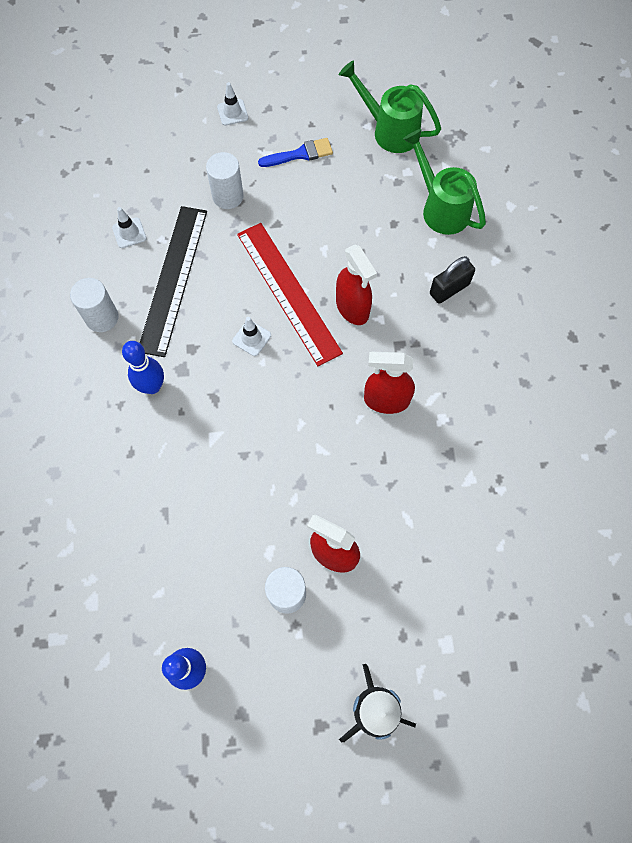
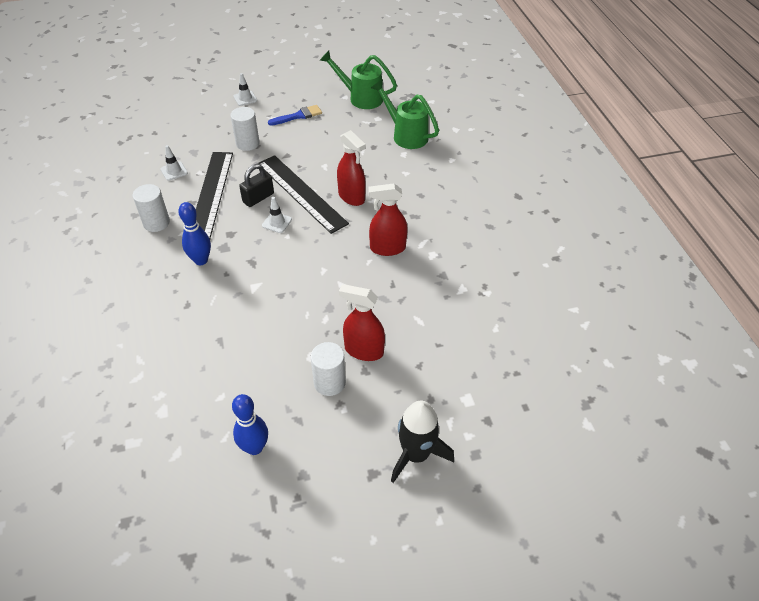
camera: 10 degrees left, 20 degrees down
(288, 292) = (301, 193): red ruler -> black ruler
(449, 289) = (421, 178): black padlock -> black padlock (258, 198)

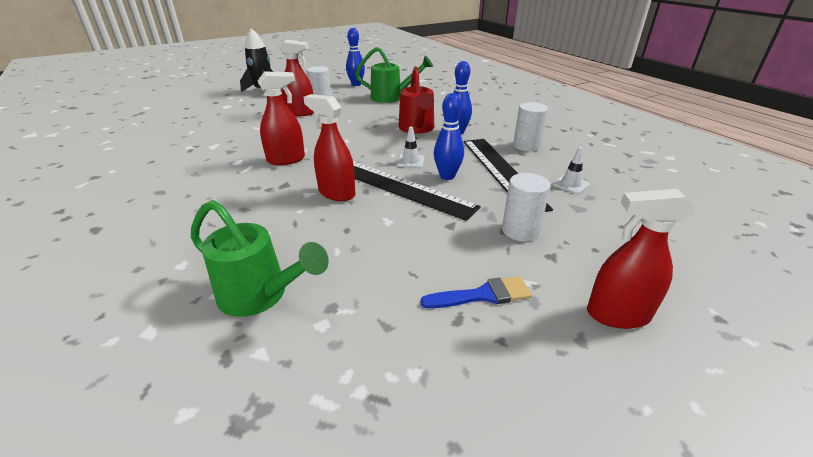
camera: 165 degrees right, 15 degrees down
(239, 277) = (417, 129): none -> red watering can
(245, 98) = (617, 314): white traffic cone -> red spray bottle
(258, 198) = (447, 176): black padlock -> blue bowling pin
(298, 116) = (482, 295): blue brush -> blue brush turned 150 degrees counterclockwise
(361, 98) = (374, 378): green watering can -> green watering can (391, 97)

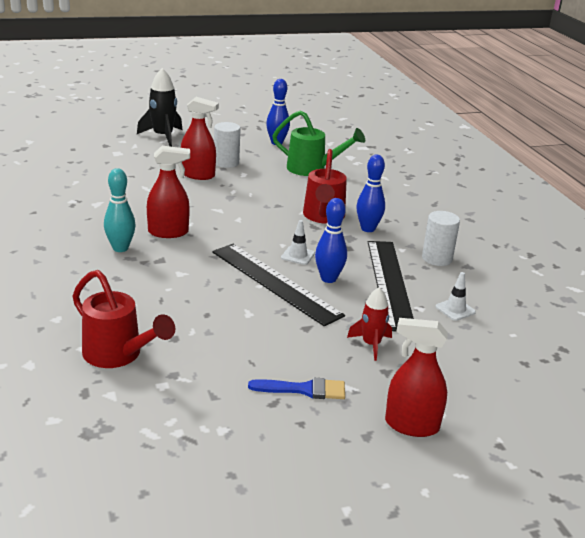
camera: 10 degrees right, 5 degrees down
(242, 180) = (120, 248): none -> turquoise bowling pin
(260, 296) = (118, 355): green watering can -> red watering can
(336, 193) = (208, 277): red spray bottle -> none
(520, 230) = (371, 344): white cylinder -> red rocket

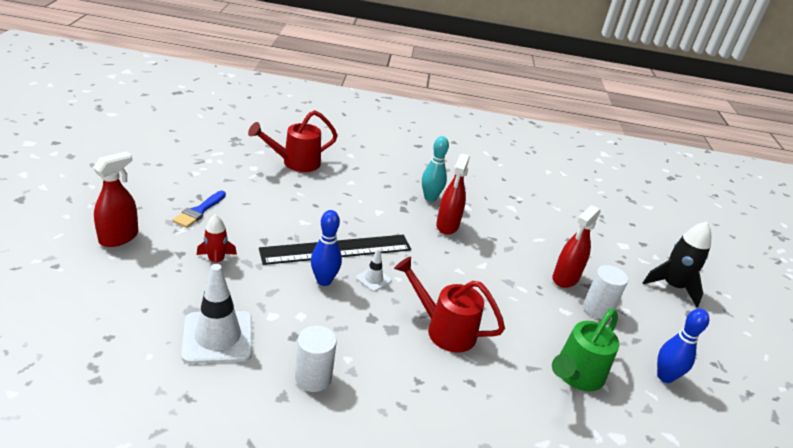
camera: 110 degrees right, 5 degrees up
(368, 229) = (404, 353): blue bowling pin -> none
(389, 283) = (291, 315): black ruler -> none
(455, 309) = (218, 337): white traffic cone -> white traffic cone, size x2.05

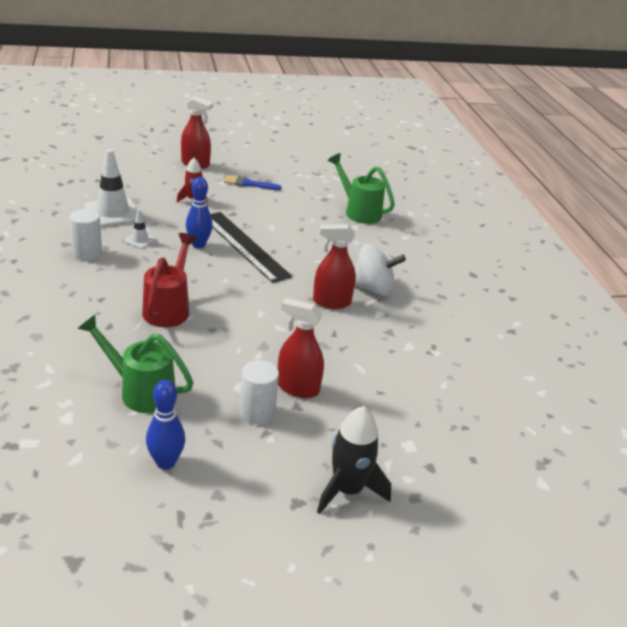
camera: 75 degrees right, 0 degrees up
(295, 163) = (359, 211): red watering can -> green watering can
(373, 279) = (215, 267): white traffic cone -> white traffic cone (140, 240)
(430, 198) = (373, 288): turquoise bowling pin -> white spinning top

